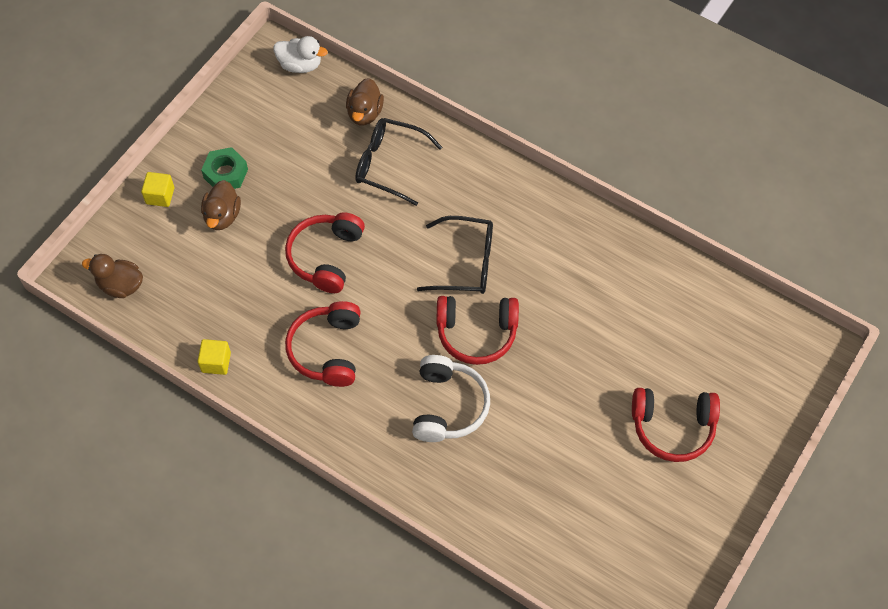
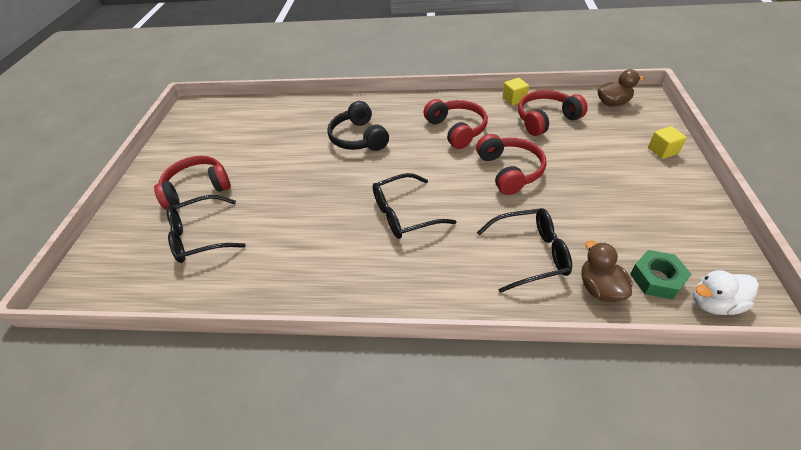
camera: 155 degrees right, 15 degrees down
(222, 216) = (607, 160): brown duck -> none
(225, 173) = (642, 184): green nut -> green nut (656, 279)
(448, 406) = (359, 138): white headphones -> black headphones
(476, 333) = (365, 178): red headphones -> red headphones (546, 119)
(680, 347) = (200, 237): none -> black glasses

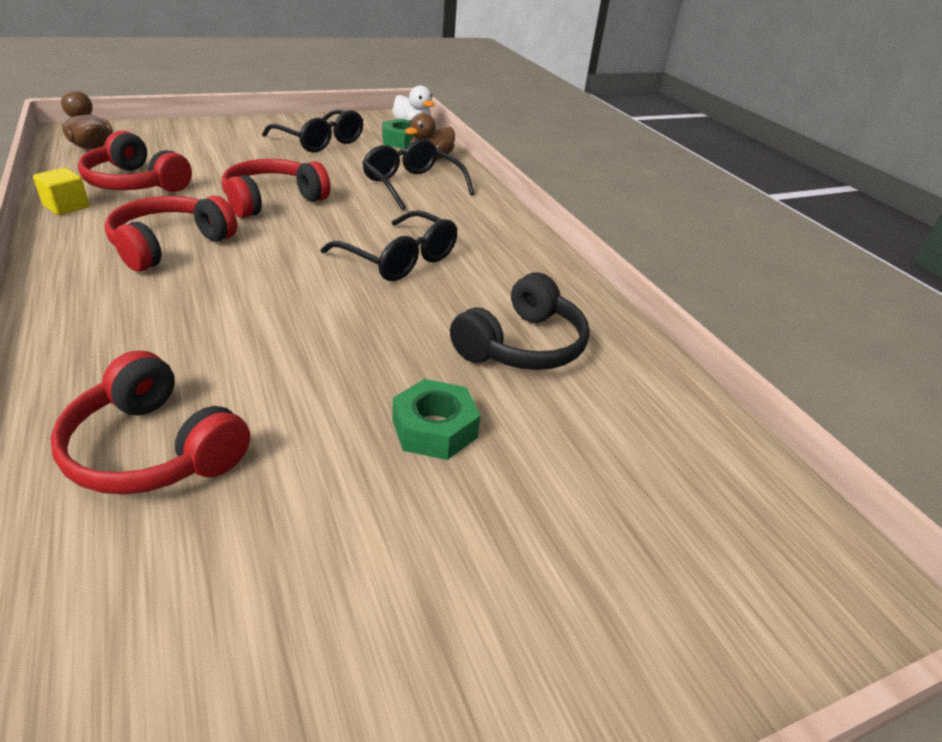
camera: 125 degrees left, 10 degrees down
(197, 189) = (491, 547): red headphones -> red headphones (154, 449)
(200, 237) = (598, 455): black glasses -> black glasses (320, 142)
(258, 190) = (434, 429): none -> green nut
(359, 138) = (211, 343): black headphones -> black headphones (522, 345)
(662, 151) = (206, 129): yellow cube -> none

